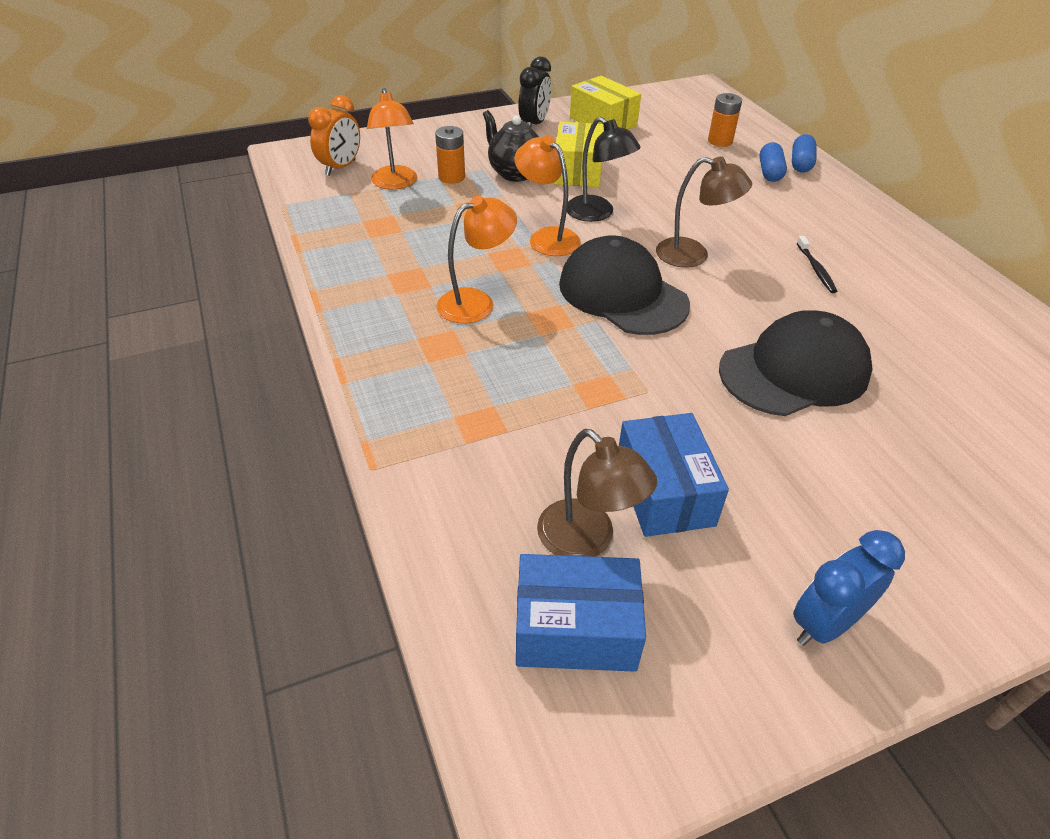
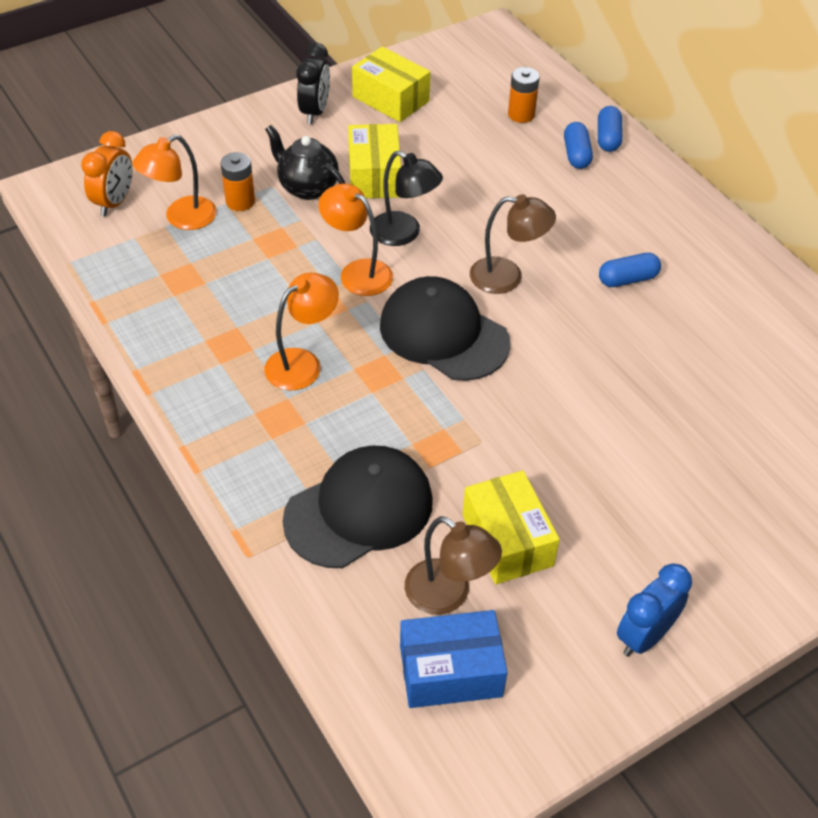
camera: 10 degrees left, 5 degrees up
(395, 183) = (181, 218): orange lamp -> orange lamp turned 75 degrees clockwise
(664, 491) = (507, 540): blue box -> yellow box
(794, 371) = (611, 401): black cap -> black cap (359, 510)
(816, 269) = (627, 279): black toothbrush -> blue capsule

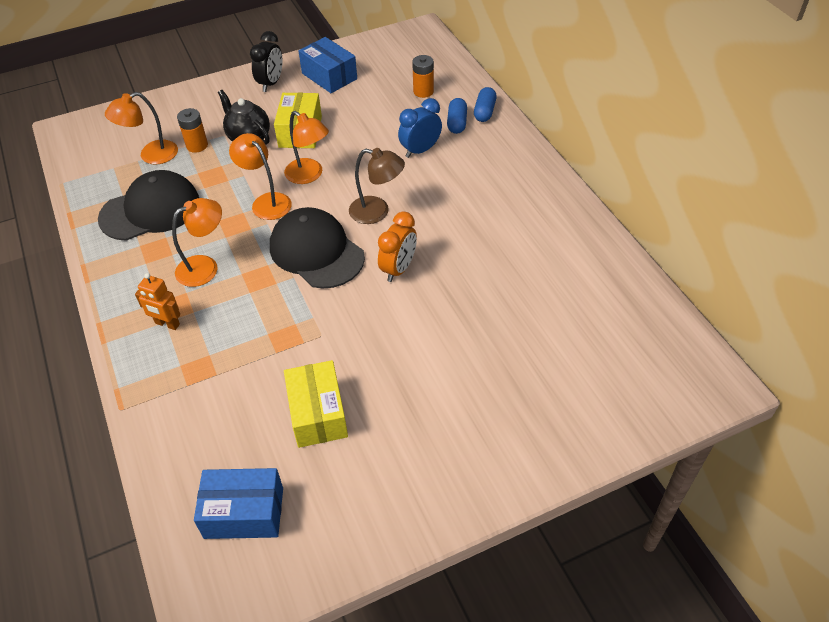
camera: 10 degrees right, 0 degrees up
(115, 202) = (107, 142): orange clock -> orange clock (398, 269)
(275, 441) = (167, 324): none -> orange robot
(359, 510) = (213, 381): black cap -> black cap (150, 210)
(390, 99) = (329, 76): yellow box -> blue box
(404, 234) = (309, 175): black lamp -> orange lamp
(448, 595) = (260, 453): brown lamp -> none
(627, 279) = (469, 219): blue capsule -> none
(644, 636) = (403, 499): blue clock -> blue clock (420, 150)

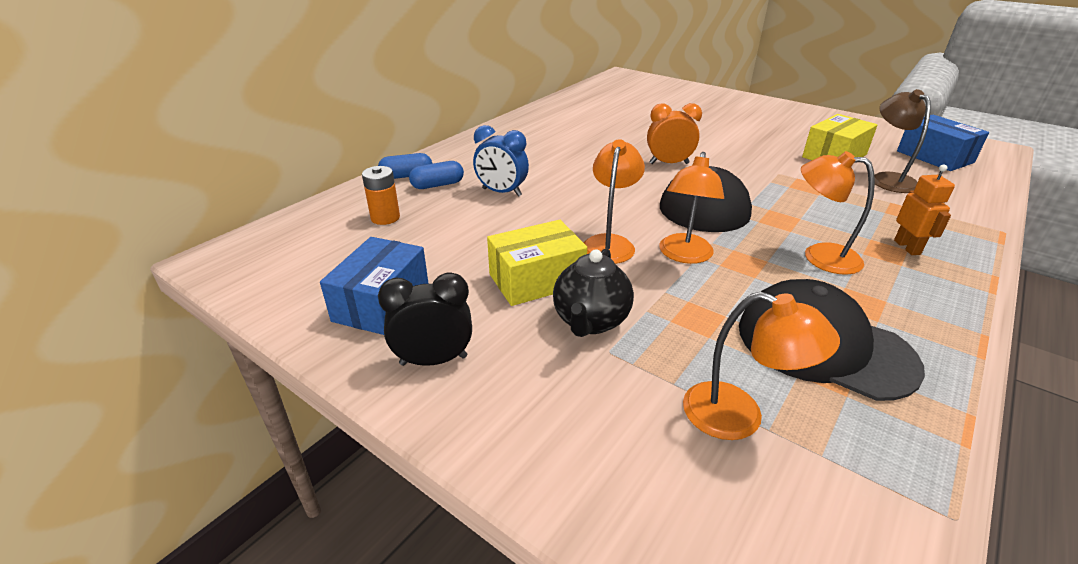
camera: 120 degrees left, 15 degrees down
(197, 145) = (659, 370): orange battery -> none
(377, 212) = (616, 189): brown lamp -> brown lamp (887, 179)

